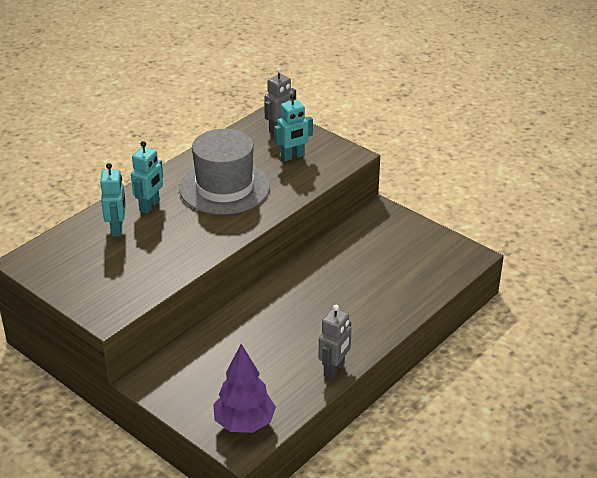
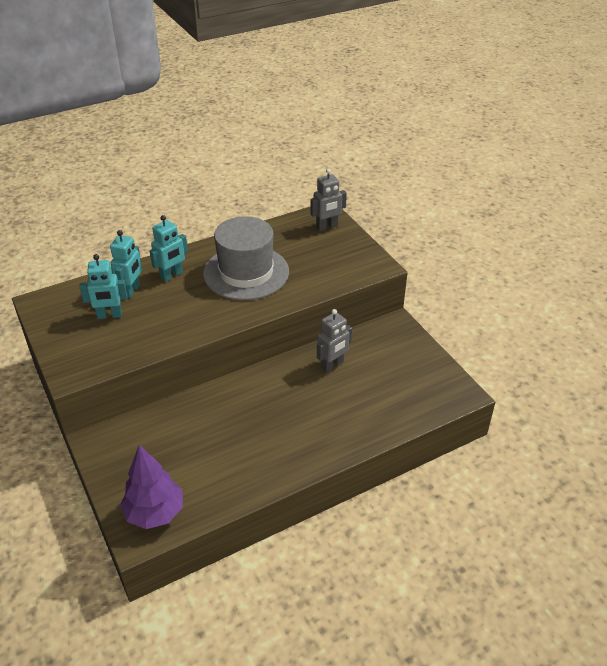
camera: 20 degrees right, 5 degrees up
(293, 157) = (324, 256): turquoise robot -> turquoise robot (109, 315)
(334, 369) = (267, 480): grey robot -> grey robot (332, 365)

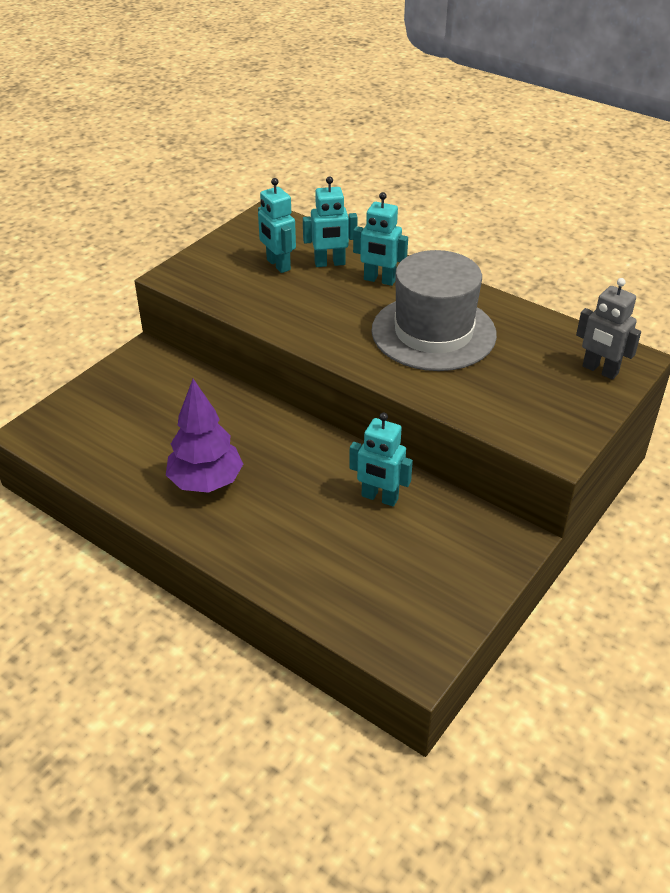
camera: 65 degrees right, 0 degrees up
(155, 512) = (67, 431): purple tree -> purple tree (206, 482)
(332, 365) = (379, 498): grey robot -> turquoise robot

